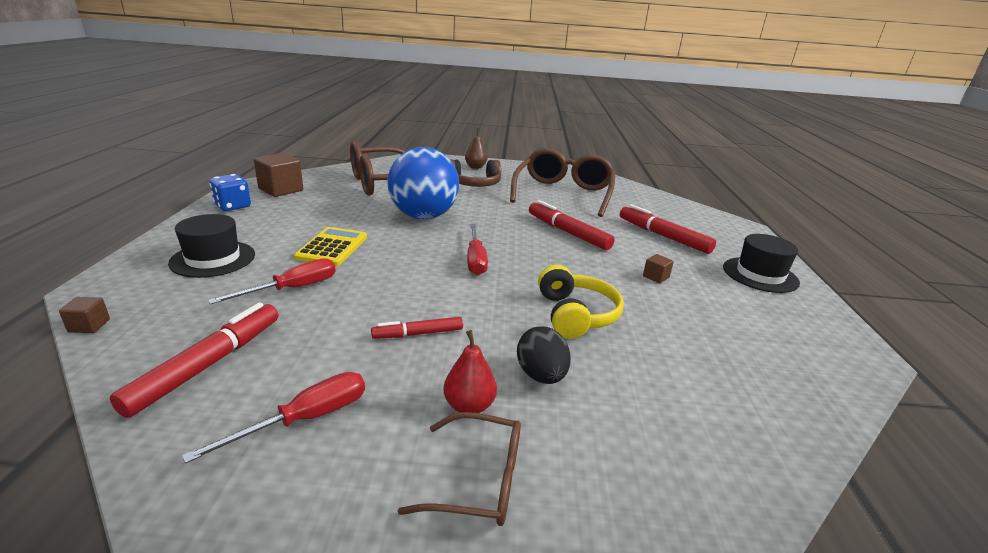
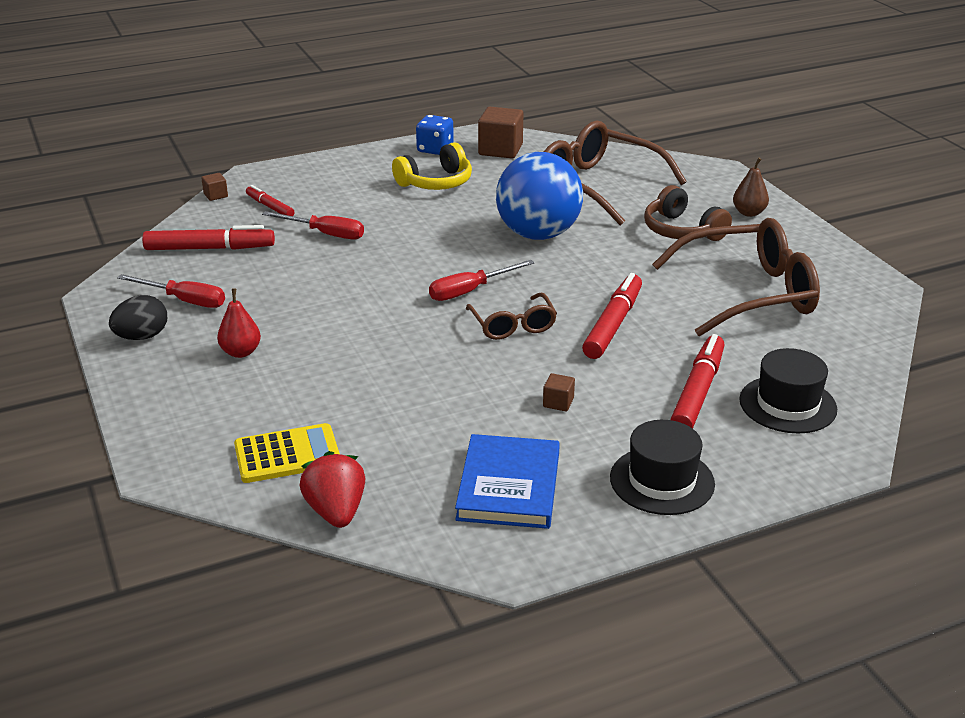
camera: 65 degrees right, 5 degrees up
(213, 259) = (336, 187): black hat -> black hat (787, 404)
(332, 247) = (411, 220): yellow calculator -> yellow calculator (287, 455)
(418, 334) = (312, 305): red marker -> red marker (270, 207)
(479, 480) = (173, 376): brown glasses -> brown glasses (513, 325)
(541, 375) = (302, 372): black egg -> black egg (142, 337)
(575, 315) = (416, 369): yellow headphones -> yellow headphones (436, 182)
(761, 327) = (508, 486): none -> blue book
(798, 425) = (336, 512): none -> red strawberry

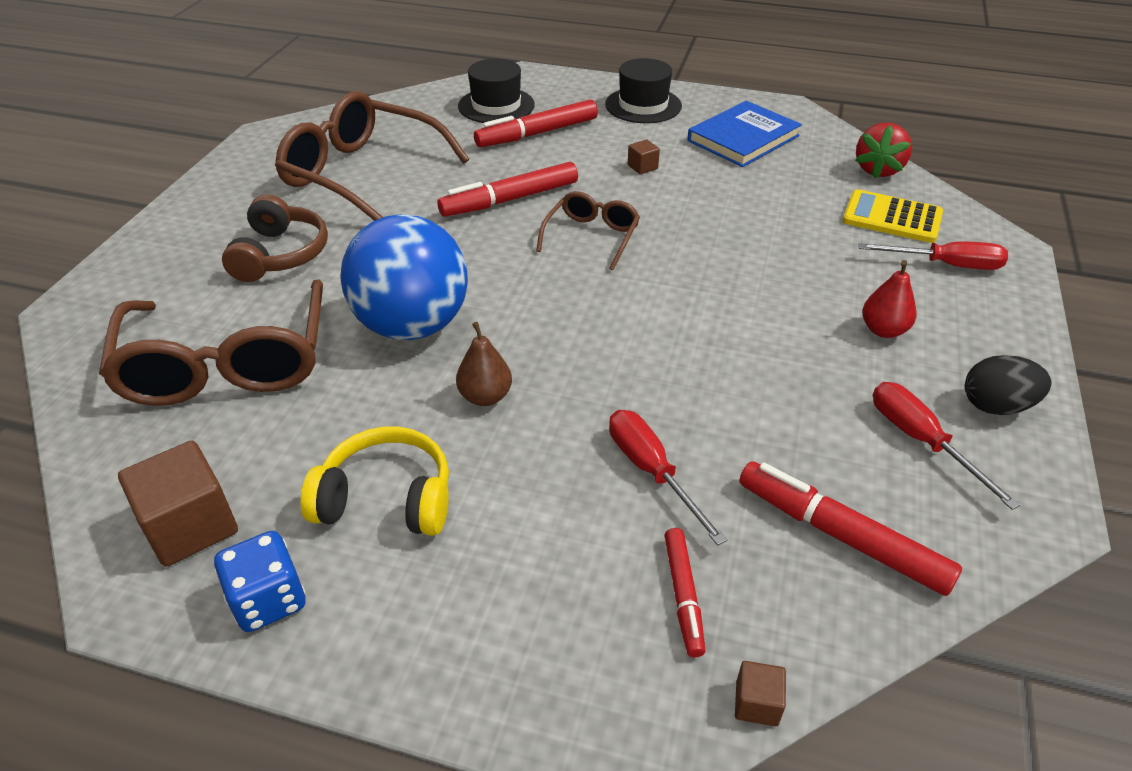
camera: 140 degrees left, 10 degrees up
(470, 291) = (582, 290): red screwdriver -> red screwdriver (946, 265)
(749, 213) = (183, 241): brown pear -> brown pear (485, 396)

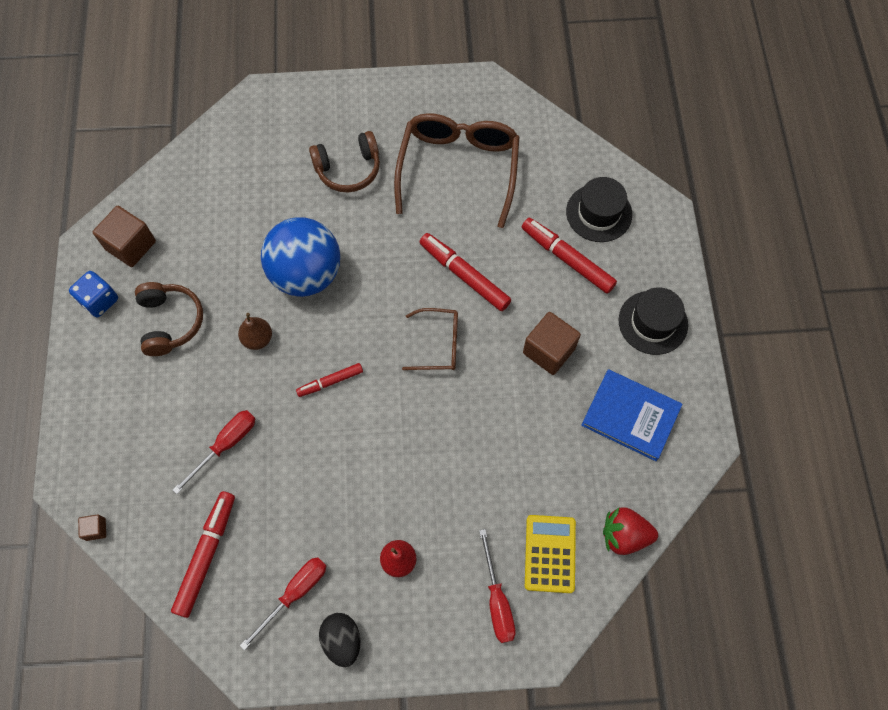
camera: 70 degrees right, 25 degrees up
(227, 364) = (242, 197): brown glasses -> none
(386, 498) = (170, 322): yellow headphones -> brown headphones
(642, 167) = (549, 350): brown cube -> brown cube, size x2.07
(683, 595) = (147, 482): red marker -> red marker (330, 382)

